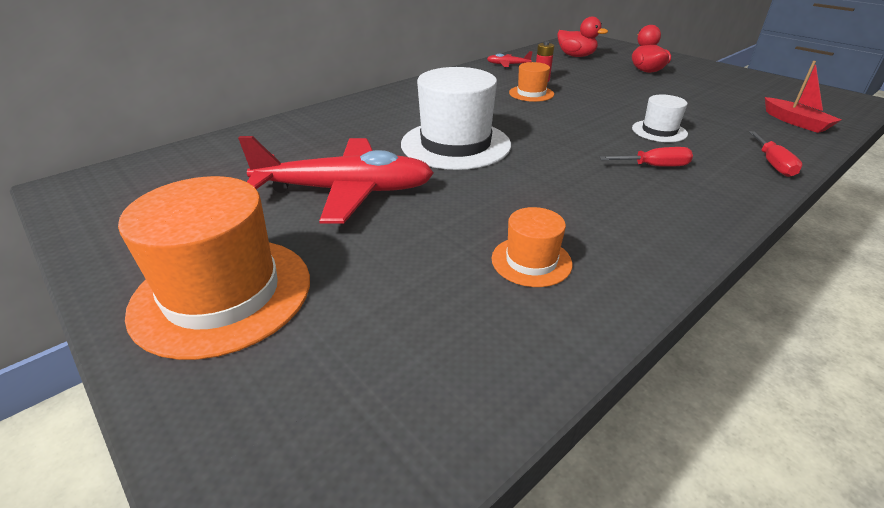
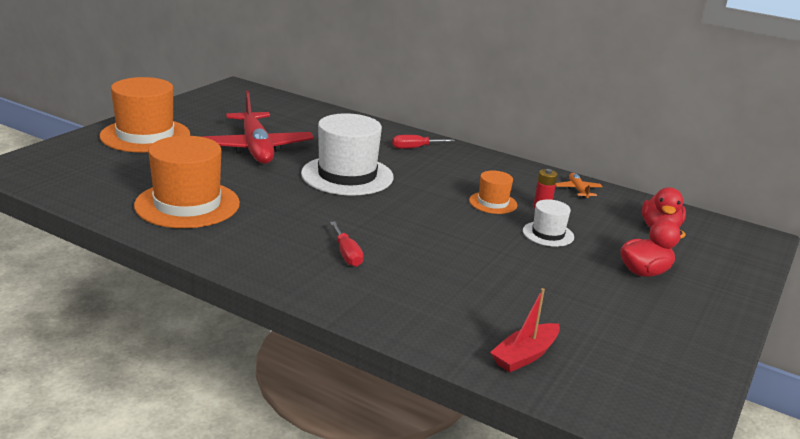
camera: 70 degrees right, 10 degrees down
(508, 65) = (578, 190): red plane -> orange plane
(531, 261) = (187, 204): orange hat -> orange hat, size x1.98
(659, 131) = (434, 263): white hat -> white hat (548, 234)
(773, 164) = (383, 316): red screwdriver -> red screwdriver (415, 148)

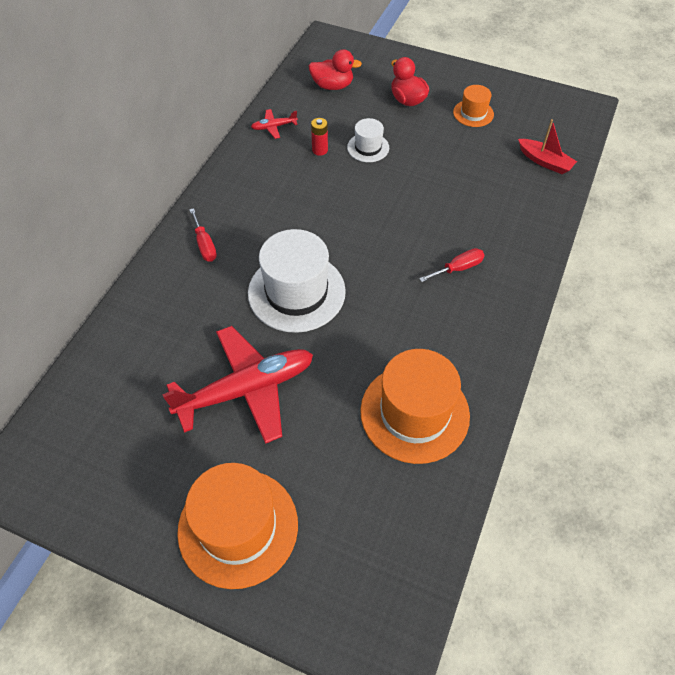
camera: 95 degrees left, 30 degrees up
(493, 203) = (321, 181): orange hat -> orange hat (473, 113)
(578, 190) = (274, 127): orange plane -> red plane

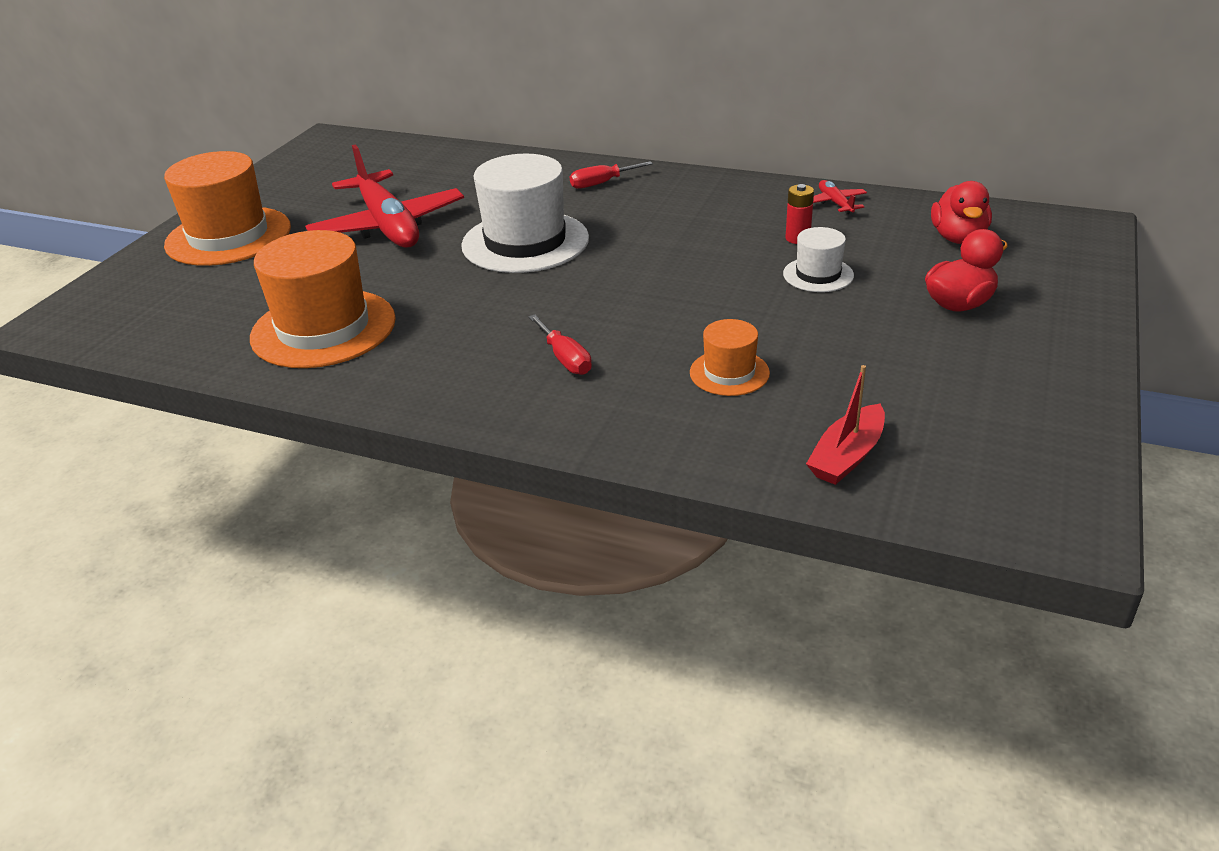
camera: 90 degrees right, 20 degrees down
(473, 113) = (958, 372): orange hat -> orange hat (729, 373)

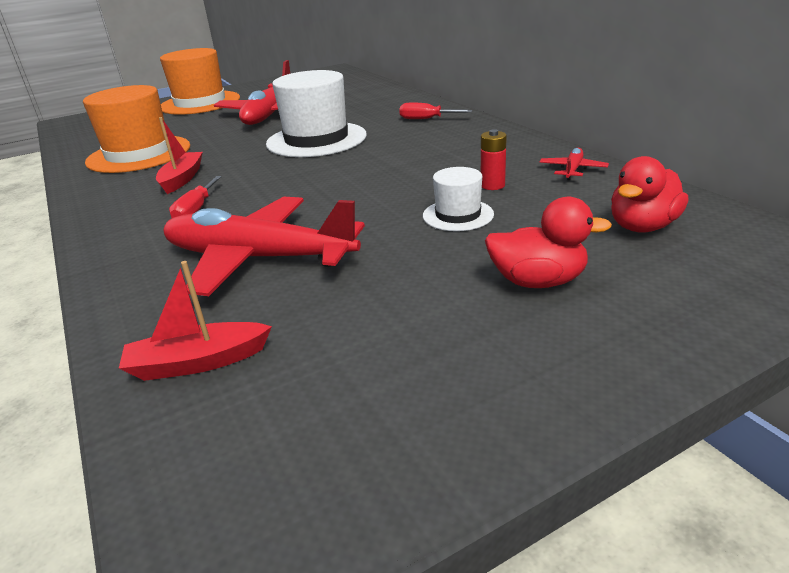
camera: 40 degrees right, 5 degrees down
(465, 335) = (182, 179): none -> red boat
(729, 373) = (258, 258): orange hat -> red plane

